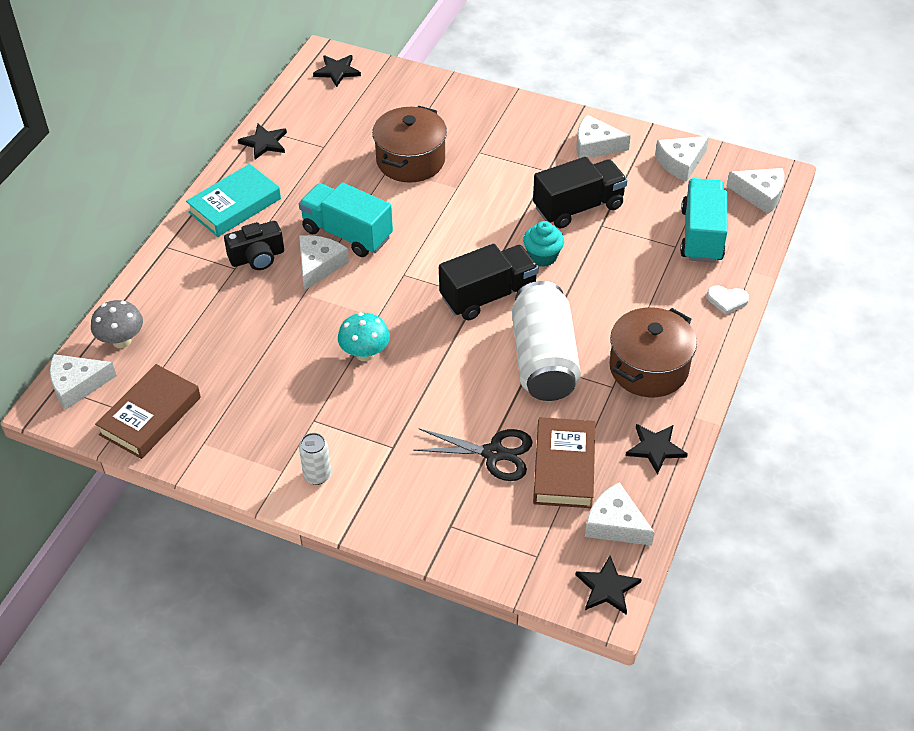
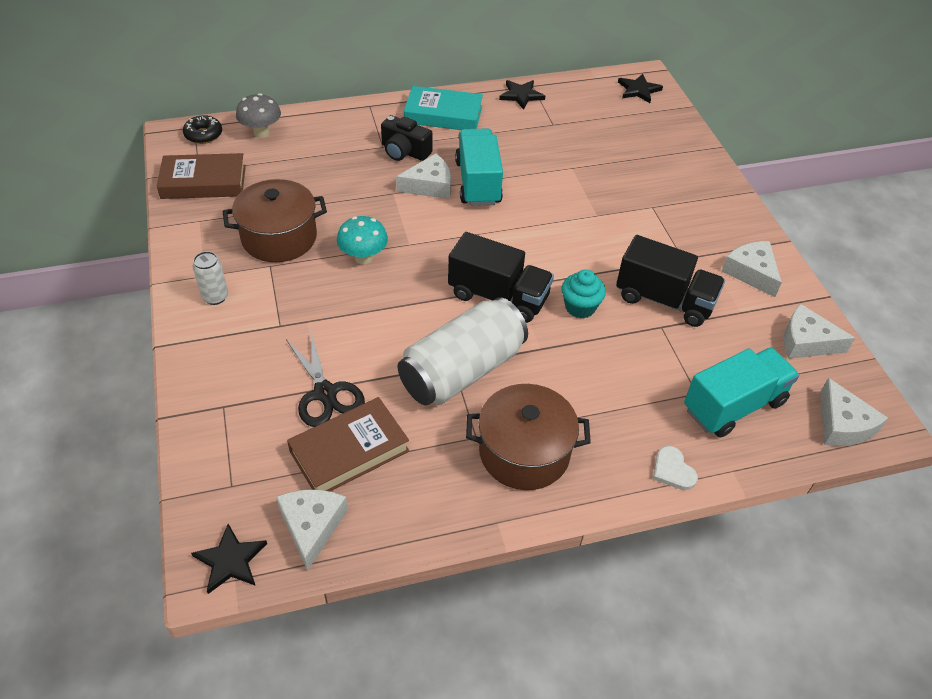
camera: 50 degrees right, 0 degrees up
(77, 385) = (203, 135): white cheese -> black donut
(410, 160) = (595, 175): brown pot -> brown pot (279, 237)
(655, 448) = (430, 510): black star -> none

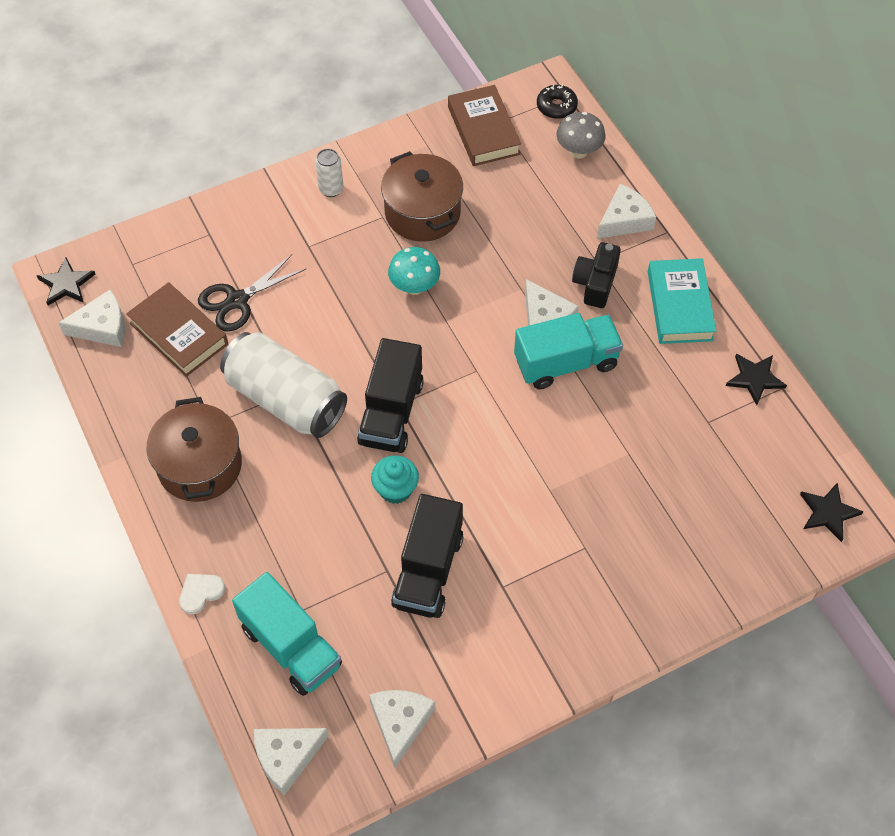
camera: 80 degrees right, 10 degrees up
(751, 272) = (499, 663): white cheese -> white cheese (624, 220)

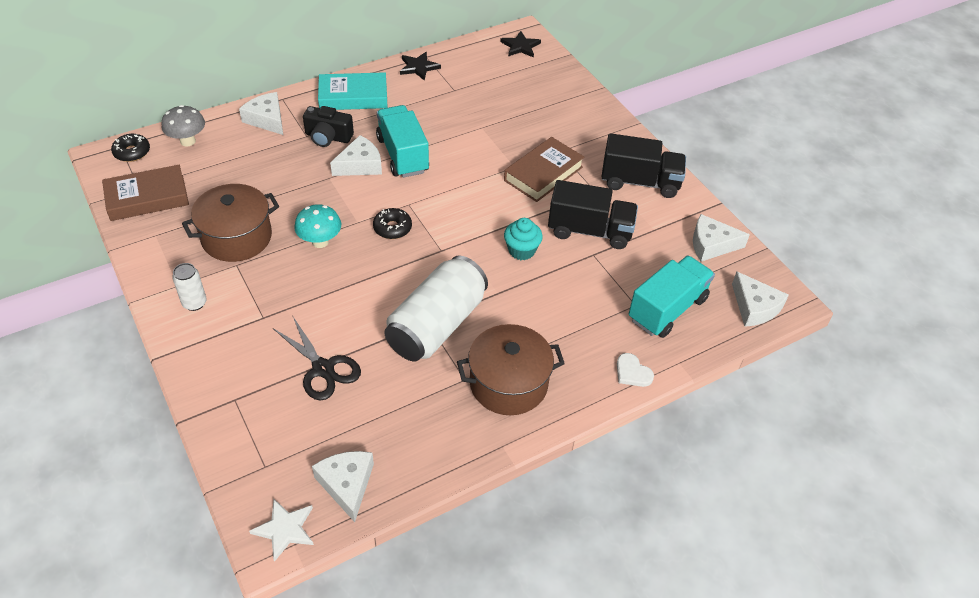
camera: 95 degrees left, 10 degrees down
(66, 284) = (285, 529): black star -> white star
(179, 333) = (359, 414): brown book -> brown book (543, 174)
(391, 412) = (449, 254): black truck -> black truck (640, 182)
(435, 355) = (392, 228): none -> black donut

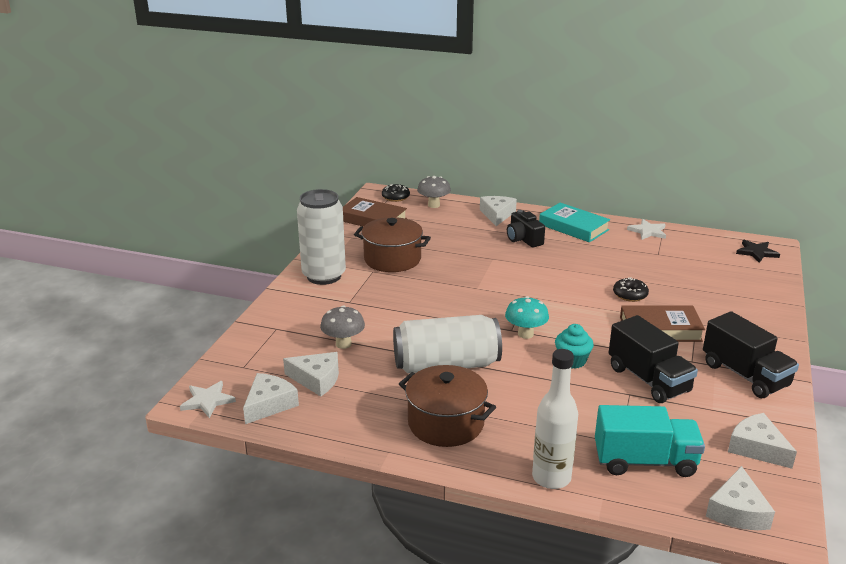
camera: 50 degrees right, 20 degrees down
(194, 303) = (324, 276): white can -> white can, size x2.23
(320, 242) = (438, 285): turquoise mushroom -> turquoise mushroom (525, 334)
(323, 369) = (343, 344): black scissors -> grey mushroom
(360, 165) = (524, 262): white cheese -> white cheese (317, 379)
(392, 228) = (495, 302): black donut -> black donut (630, 295)
(403, 155) = (562, 270): turquoise truck -> none
(418, 67) = (648, 231): black star -> white star
(632, 372) = (551, 478): white heart -> white bottle

